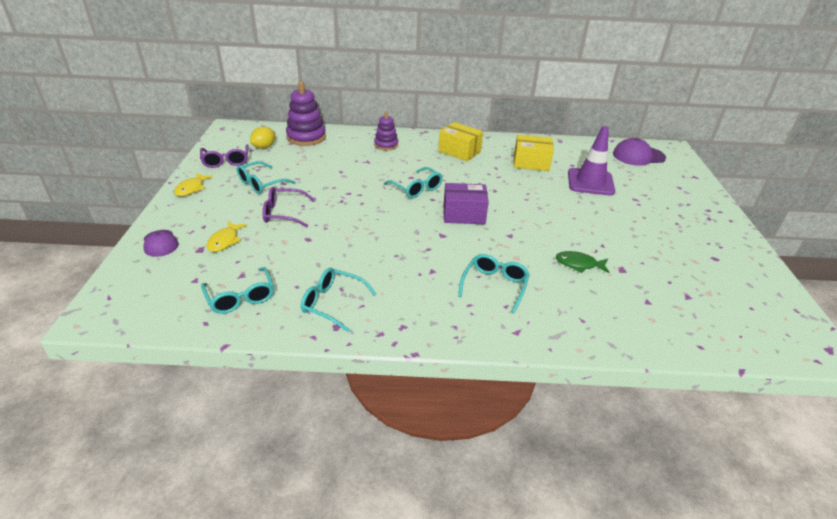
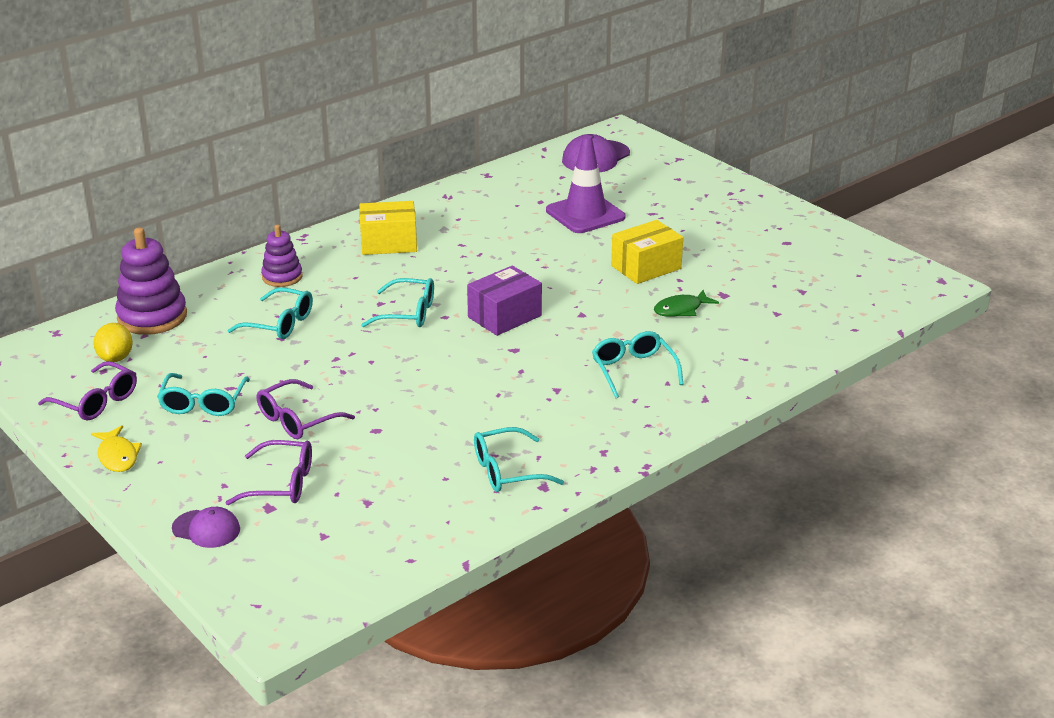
camera: 40 degrees left, 5 degrees down
(225, 241) = (282, 484): yellow fish -> purple glasses
(241, 298) = (406, 520): turquoise glasses -> turquoise glasses (280, 324)
(531, 163) = (492, 219): yellow box -> yellow box (646, 267)

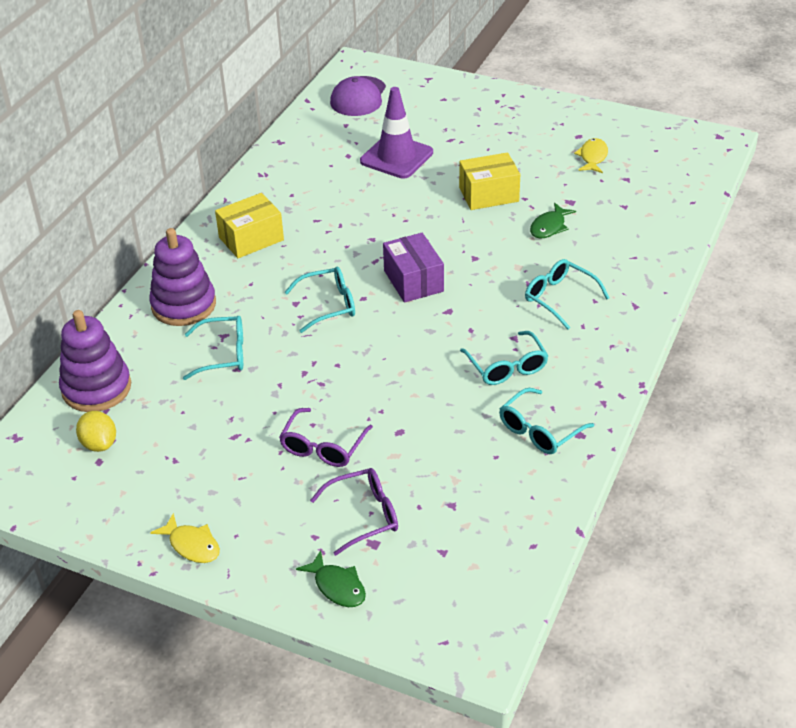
camera: 25 degrees left, 10 degrees up
(96, 401) = (121, 496): purple glasses -> none
(203, 403) = (224, 461): turquoise glasses -> turquoise glasses (507, 367)
(206, 529) = (337, 586): purple cap -> green fish
(282, 277) = (183, 305): purple stacking toy -> purple stacking toy, size x1.63
(504, 316) = (413, 281): purple box -> purple box turned 45 degrees counterclockwise
(646, 267) = (489, 194): yellow box -> yellow box turned 45 degrees clockwise
(784, 264) = (593, 157): none -> yellow fish

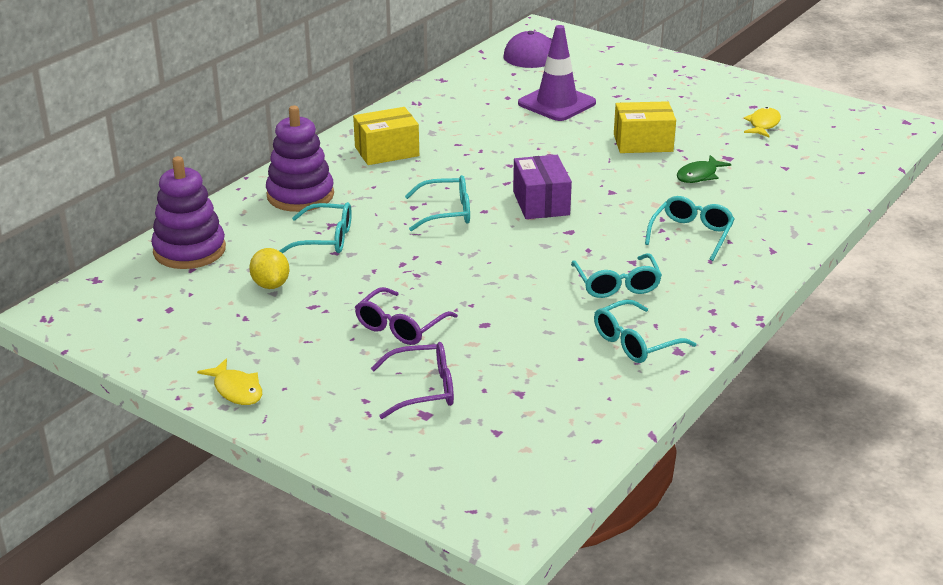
camera: 10 degrees right, 10 degrees down
(99, 444) = (175, 295): yellow lemon -> yellow lemon (271, 285)
(337, 586) = (374, 446): green fish -> none
(559, 298) = (691, 234): turquoise glasses -> turquoise glasses turned 60 degrees clockwise

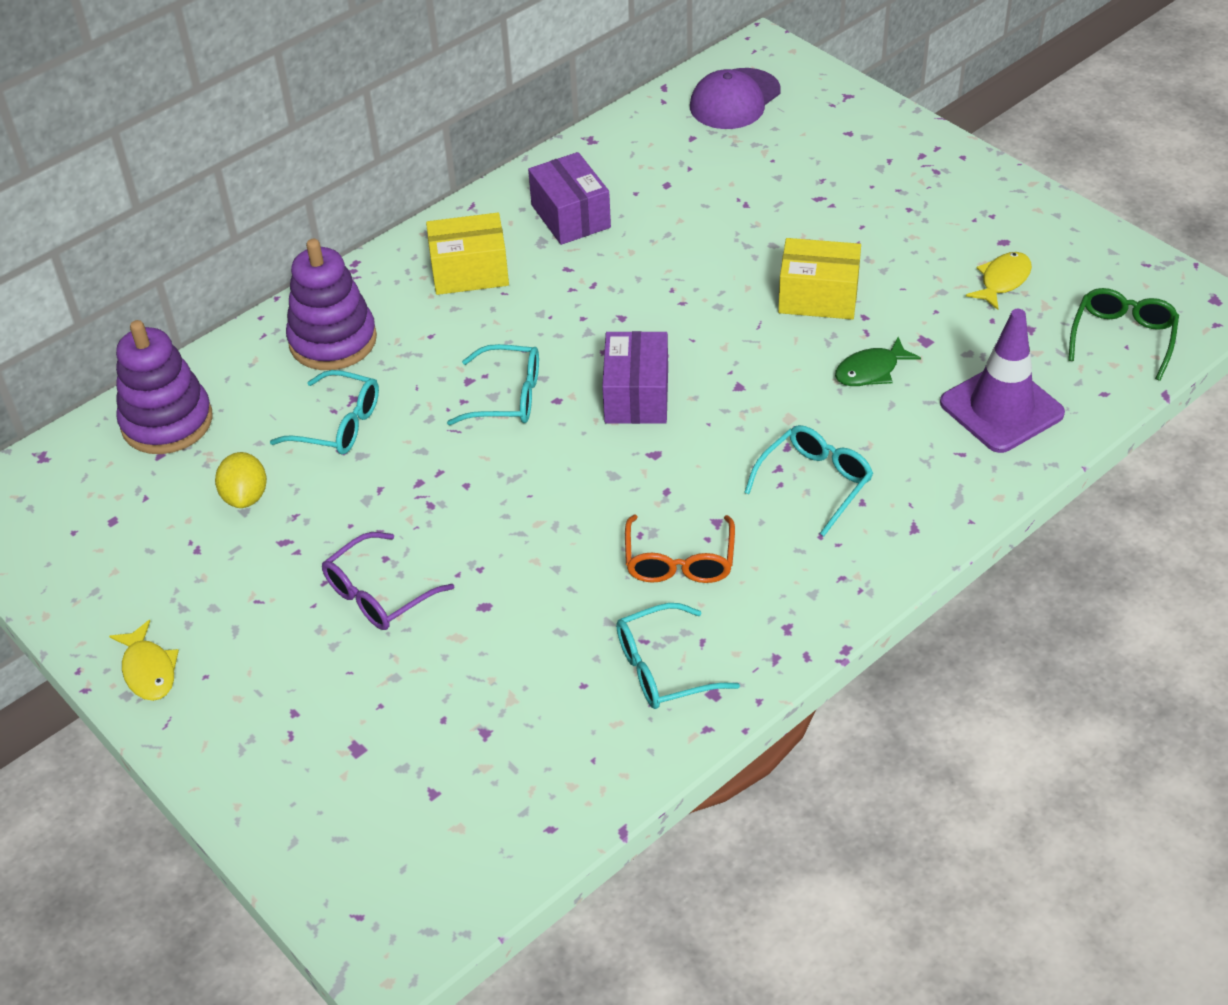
camera: 15 degrees right, 15 degrees up
(424, 389) = (370, 706): purple glasses -> none
(447, 118) = (570, 216): none -> purple box
(556, 103) = (729, 205): purple traffic cone -> purple traffic cone (1001, 408)
(617, 285) = (679, 562): turquoise glasses -> orange glasses
(857, 144) = (1122, 337): none -> green glasses

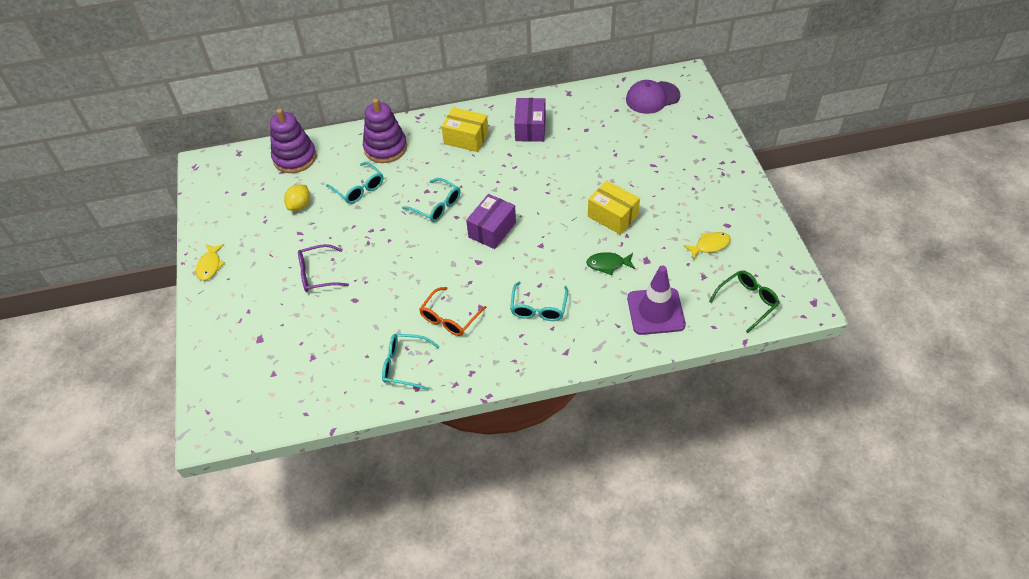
camera: 30 degrees right, 5 degrees up
(815, 482) = (538, 308): turquoise glasses -> turquoise glasses turned 120 degrees clockwise

